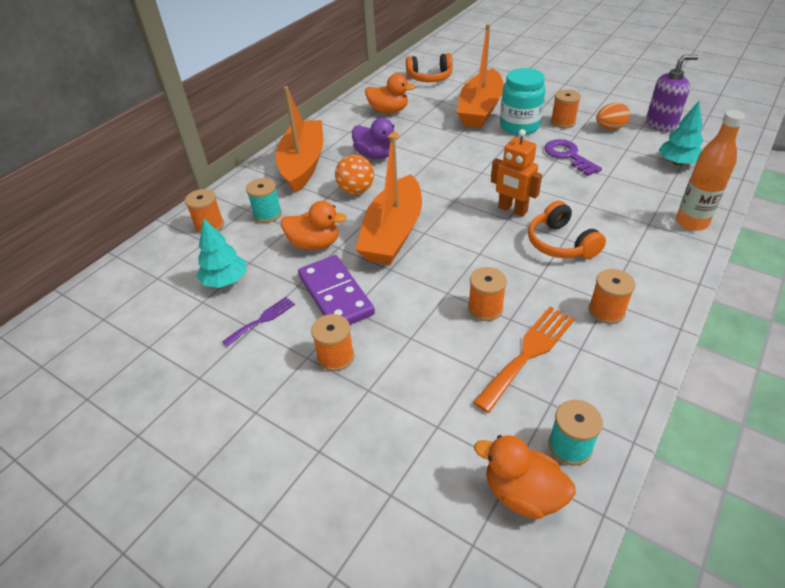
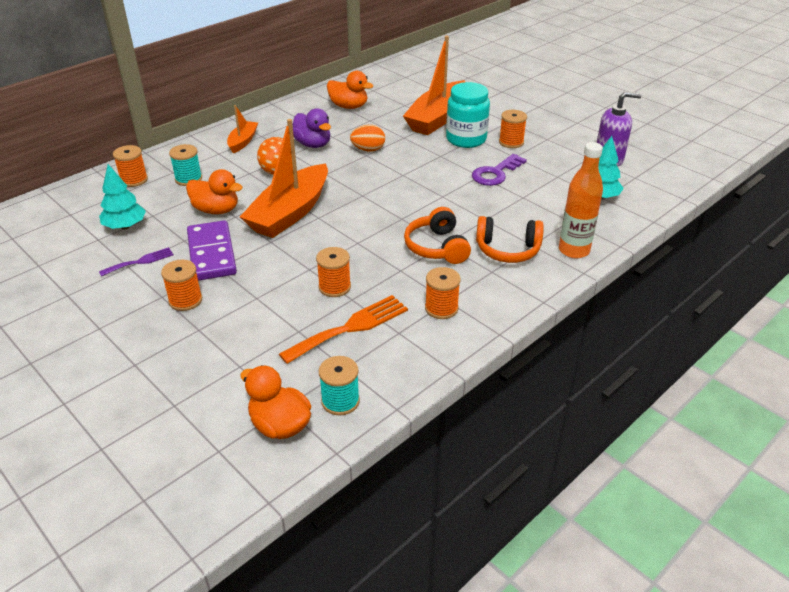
camera: 10 degrees right, 5 degrees down
(303, 164) = (243, 141): orange boat -> orange boat, size x0.50
(430, 78) = (407, 81): orange headphones -> orange headphones (507, 250)
(512, 210) = (411, 211): orange robot -> none
(568, 156) = (495, 173): purple key -> purple key turned 120 degrees counterclockwise
(610, 128) = (554, 155): orange egg -> orange egg (368, 150)

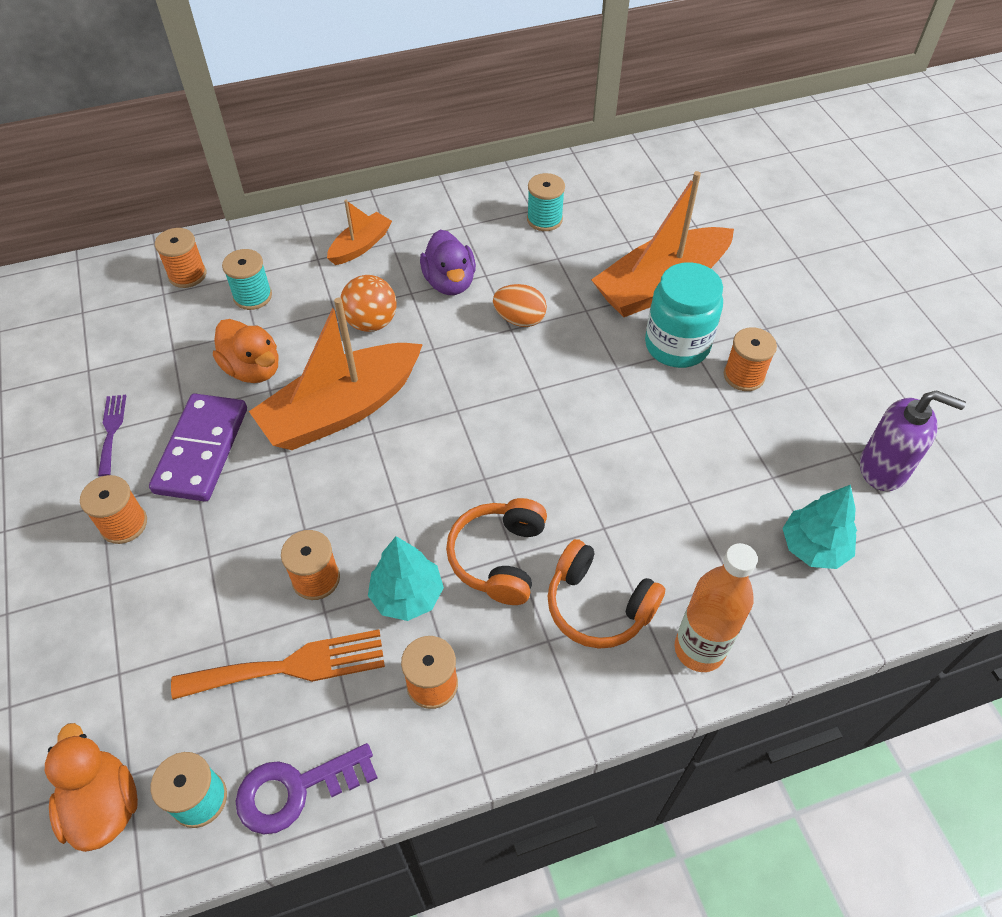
camera: 25 degrees right, 15 degrees up
(125, 226) = (131, 358): turquoise tree -> turquoise tree (407, 595)
(140, 262) = (111, 431): purple fork -> purple fork turned 90 degrees counterclockwise
(349, 106) = (544, 219): orange duck -> turquoise spool
(495, 173) = (678, 435): purple key -> purple key (295, 789)

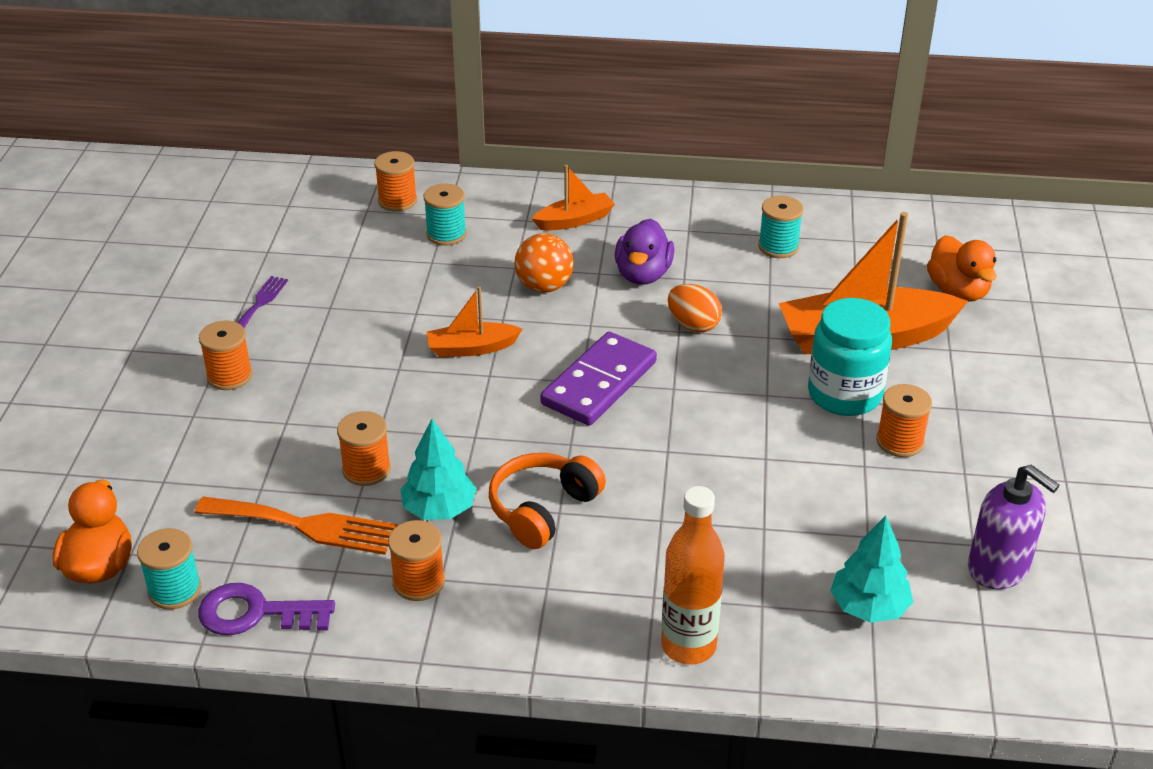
camera: 25 degrees right, 15 degrees down
(201, 450) = (327, 341): purple domino -> purple domino (599, 383)
(253, 369) = (411, 292): orange duck -> orange duck (958, 291)
(342, 409) = (472, 348): orange boat -> orange boat, size x0.50
(598, 605) = (613, 578): orange headphones -> none

